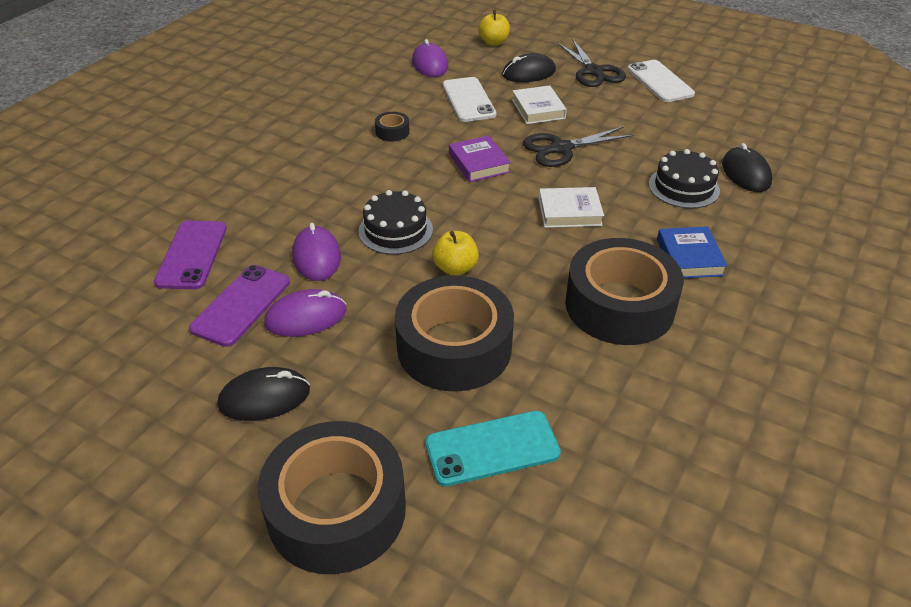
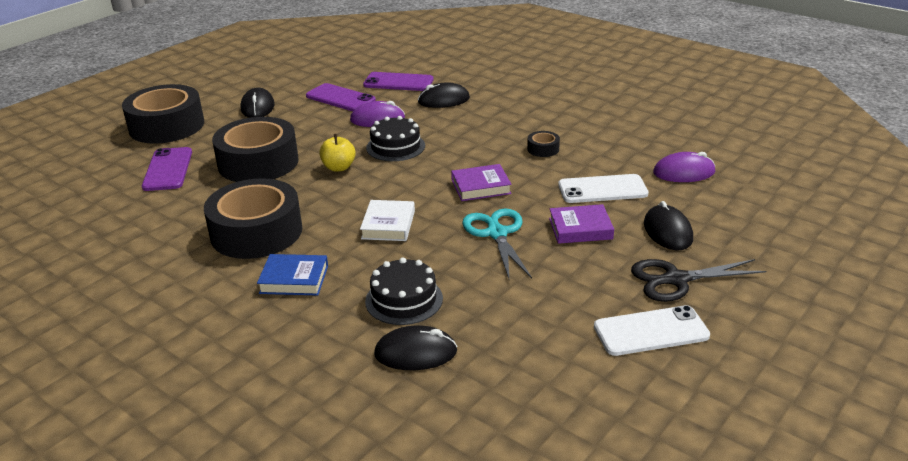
camera: 100 degrees right, 10 degrees down
(261, 208) = (443, 100): none -> black mouse
(306, 317) = (317, 117): purple mouse -> none
(492, 448) = (168, 169): turquoise phone -> purple phone
(493, 42) = (749, 215): yellow apple -> none
(538, 109) = (580, 229): white book -> purple book
(561, 148) = (497, 233): black scissors -> turquoise scissors

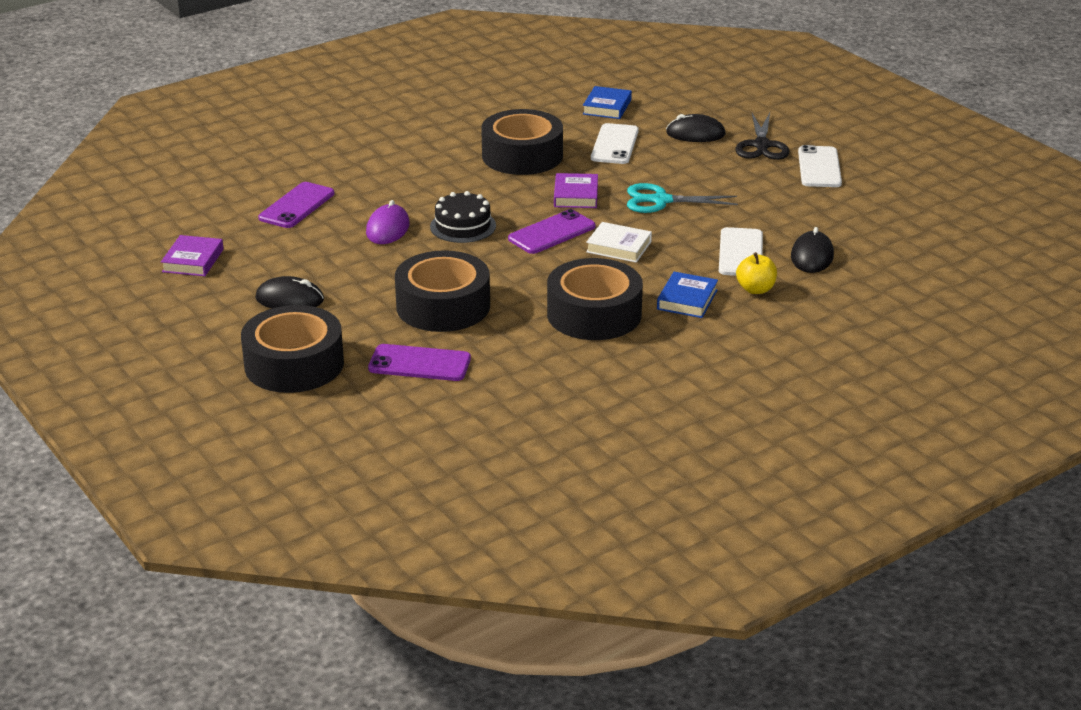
camera: 75 degrees left, 0 degrees up
(339, 167) = (488, 261): yellow apple -> yellow apple (755, 289)
(340, 98) = (311, 245): purple phone -> purple phone (552, 233)
(404, 300) = (740, 253): black cake -> white phone
(443, 100) = (370, 187): black mouse -> none
(543, 149) = (522, 156): black tape -> black tape, size x2.48
(580, 229) = (672, 165): purple book -> purple book (193, 260)
(684, 172) = (607, 107): purple mouse -> blue book

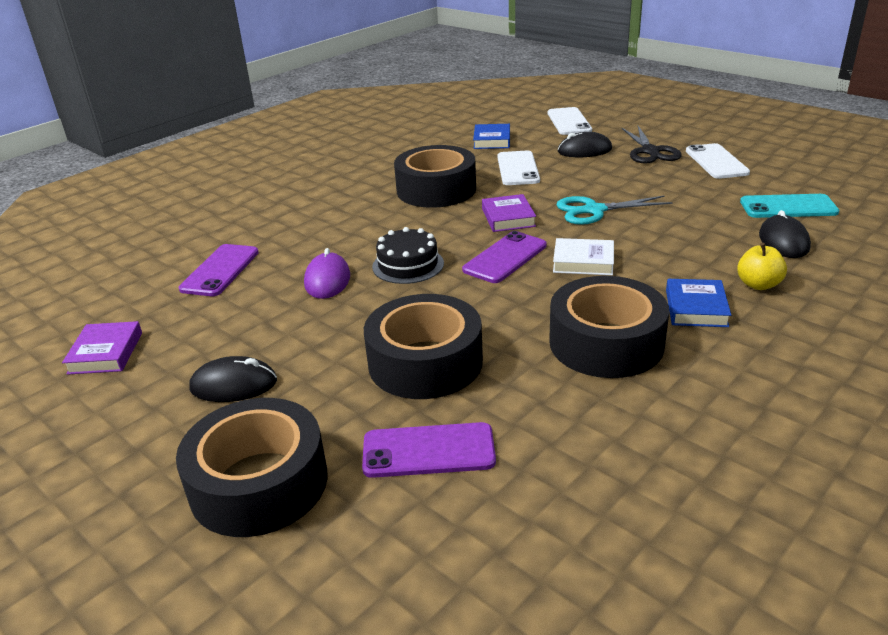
camera: 10 degrees left, 0 degrees up
(740, 253) = (711, 249): white phone -> white phone (569, 122)
(846, 225) = (788, 207): none -> turquoise phone

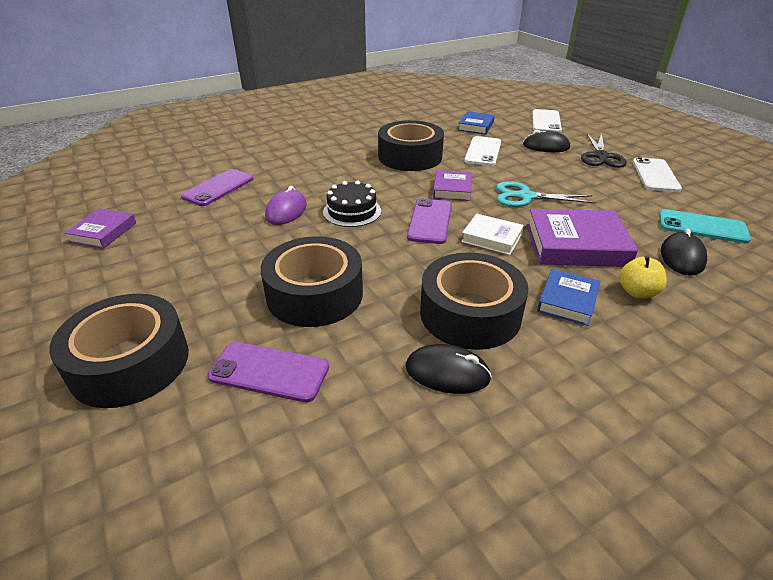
camera: 15 degrees right, 5 degrees up
(234, 385) = (167, 278): black mouse -> black mouse (447, 372)
(505, 258) = (430, 221): purple phone -> purple phone turned 45 degrees counterclockwise
(674, 251) = (576, 245): none -> purple book

